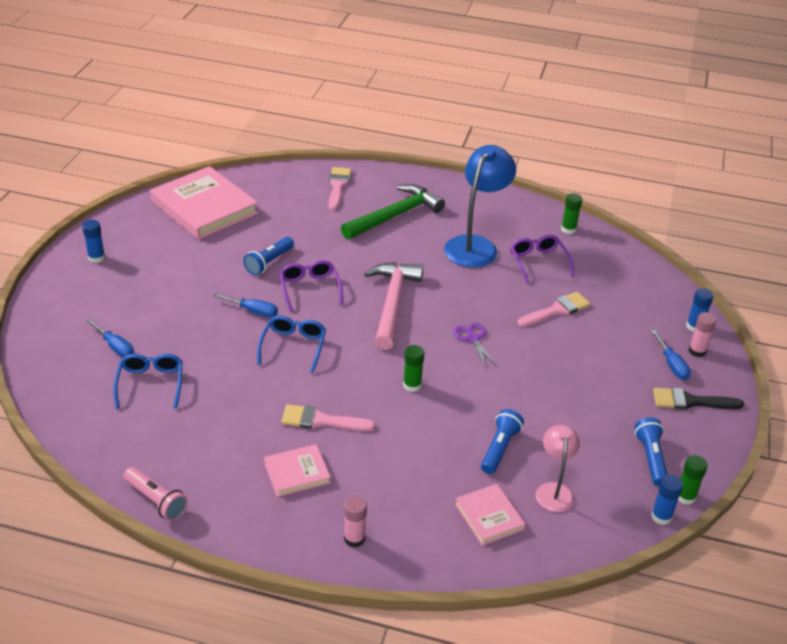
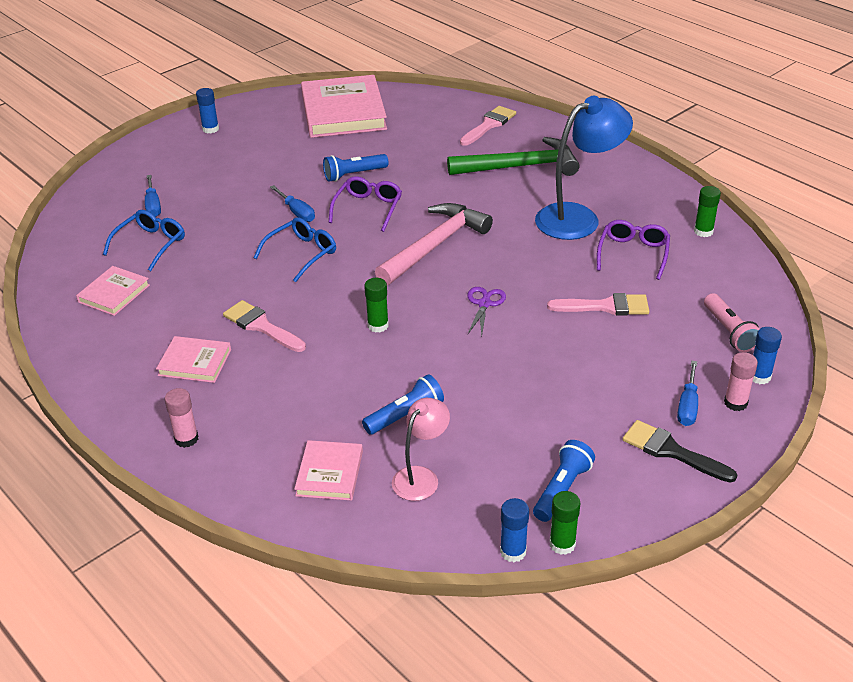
camera: 35 degrees right, 0 degrees up
(156, 500) = (60, 340): pink flashlight -> pink flashlight (729, 331)
(163, 440) = (114, 293): none -> pink book

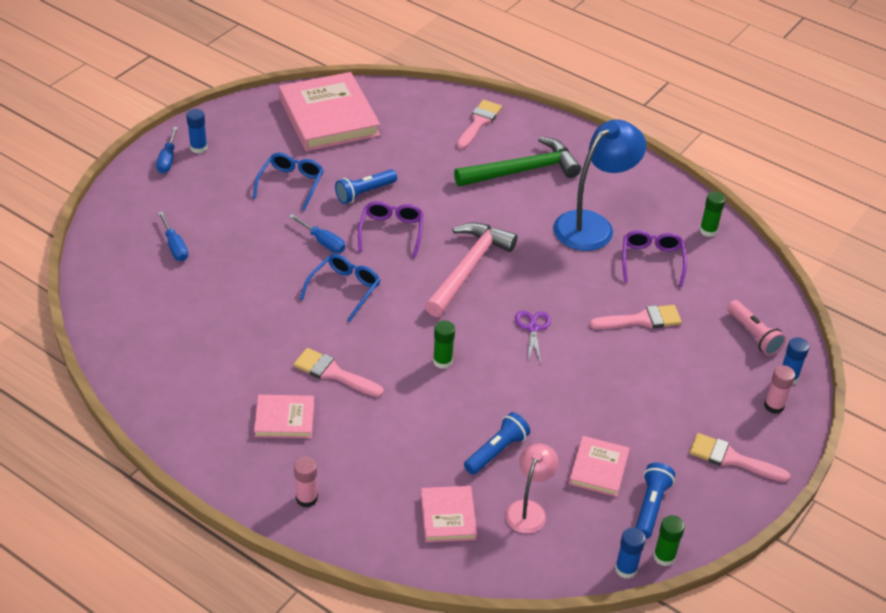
camera: 15 degrees left, 5 degrees up
(114, 293) = (176, 352): pink book -> pink book (598, 468)
(150, 244) = (190, 292): blue glasses -> blue glasses (291, 184)
(671, 451) = (732, 459): black brush -> pink brush
(688, 405) = (735, 413): blue screwdriver -> blue screwdriver (168, 159)

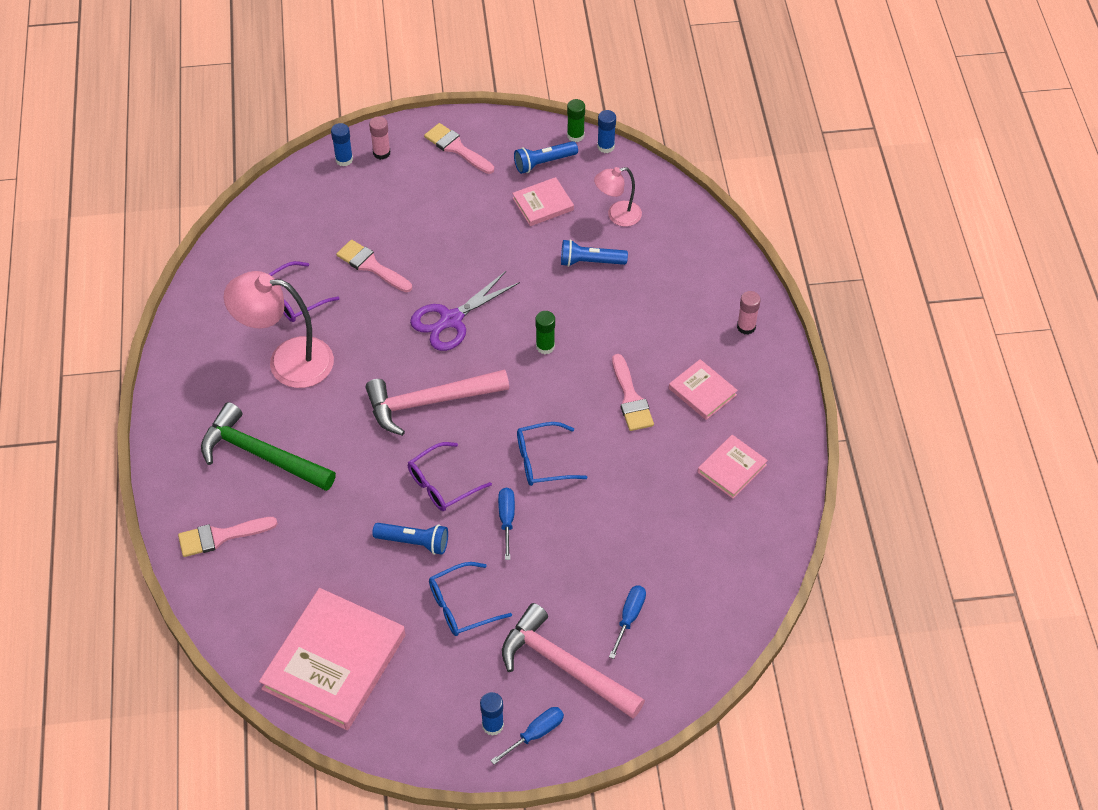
camera: 130 degrees left, 10 degrees up
(188, 198) = (564, 666): none -> pink hammer
(448, 516) = (670, 249): pink book -> pink book (732, 468)
(533, 328) = (451, 320): purple scissors -> purple scissors, size x1.71
(592, 225) = (287, 361): blue lamp -> pink lamp
(708, 230) = (216, 287): green glue stick -> none
(732, 459) = (456, 148): pink brush -> pink brush turned 150 degrees clockwise
(753, 335) = (318, 199): pink flashlight -> none

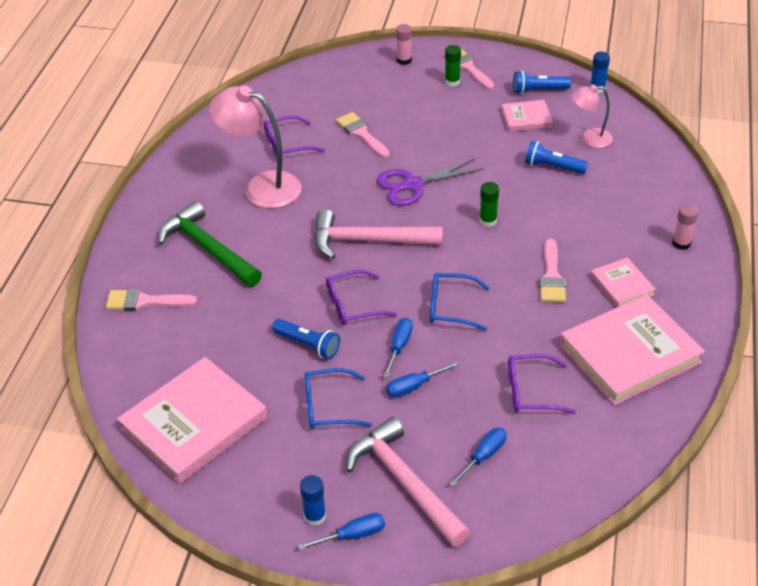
camera: 20 degrees right, 10 degrees down
(344, 159) = (371, 59): blue glue stick -> none
(537, 560) = (414, 386): none -> blue screwdriver
(575, 135) = (573, 76): green glue stick -> green glue stick (452, 81)
(651, 535) = (531, 391): none -> purple glasses
(732, 468) = (629, 353): pink book -> pink book, size x2.01

